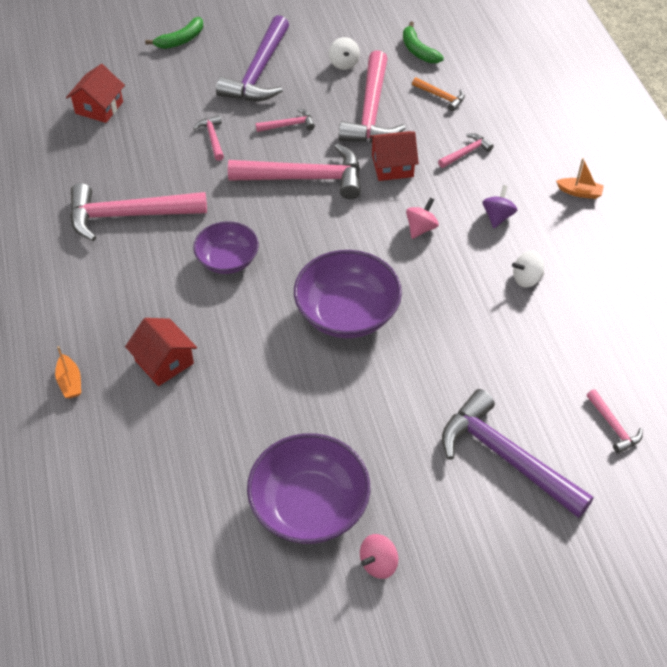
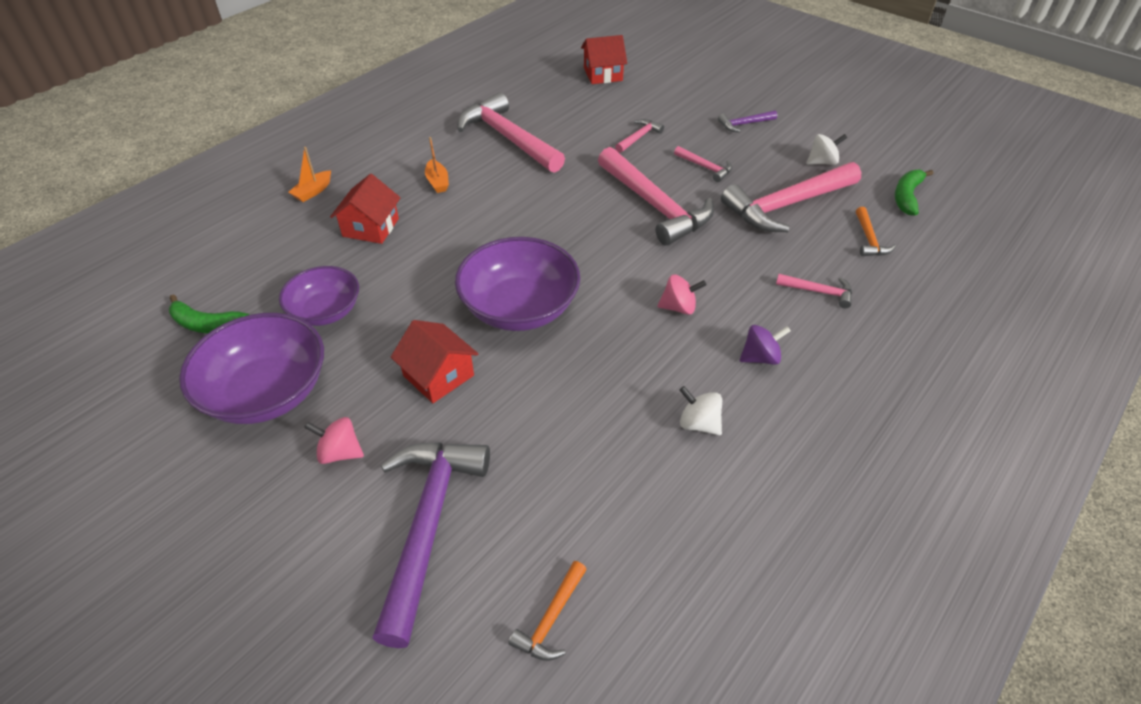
camera: 55 degrees right, 5 degrees down
(181, 40) = (724, 73): green banana -> green banana (207, 324)
(227, 260) = (512, 208): purple bowl -> purple bowl (325, 311)
(259, 72) = (744, 124): purple hammer -> purple hammer, size x0.45
(344, 63) = (822, 162): white spinning top -> white spinning top turned 150 degrees counterclockwise
(378, 564) = (222, 479): pink spinning top -> pink spinning top (340, 452)
(392, 166) = (736, 250): red house -> red house (438, 375)
(579, 192) = (879, 411): orange boat -> orange boat (437, 182)
(613, 426) = (551, 619): pink hammer -> orange hammer

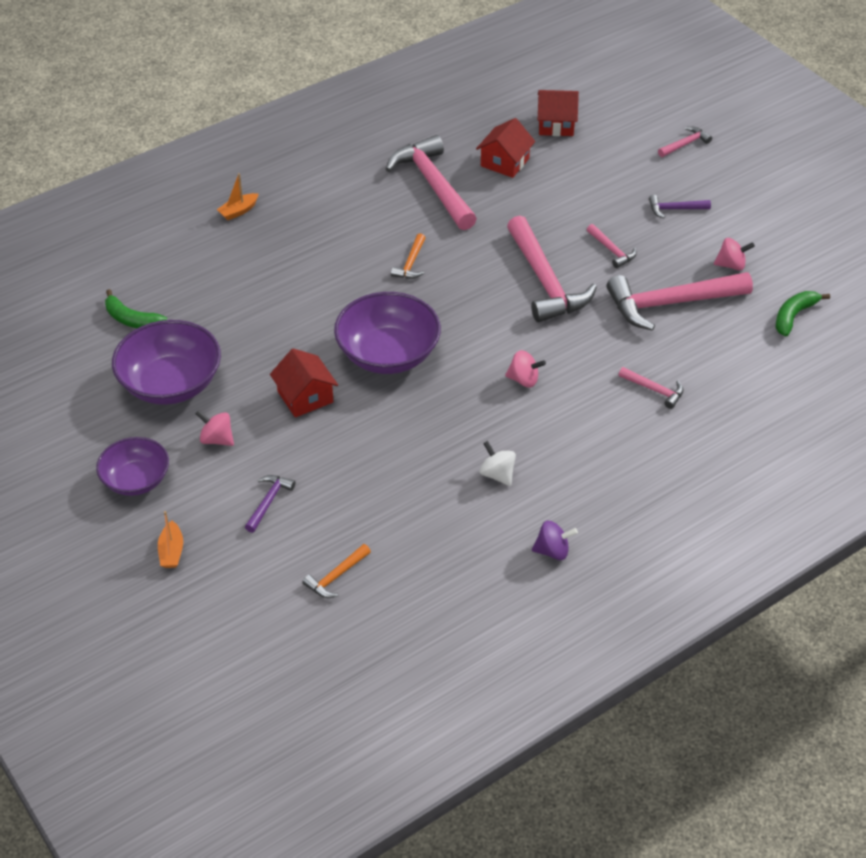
camera: 15 degrees right, 0 degrees up
(325, 311) = (228, 326): purple bowl -> purple bowl (136, 480)
(370, 227) = (281, 256): red house -> red house (504, 162)
(428, 526) = (268, 502): purple hammer -> purple hammer, size x0.45
(437, 182) = (352, 221): orange boat -> orange boat (171, 551)
(639, 137) = (561, 206): pink hammer -> pink hammer (685, 144)
(760, 357) = (573, 434): purple spinning top -> purple spinning top (552, 551)
(822, 162) = (731, 265): white spinning top -> pink spinning top
(869, 239) = (730, 351): orange hammer -> orange hammer (411, 263)

